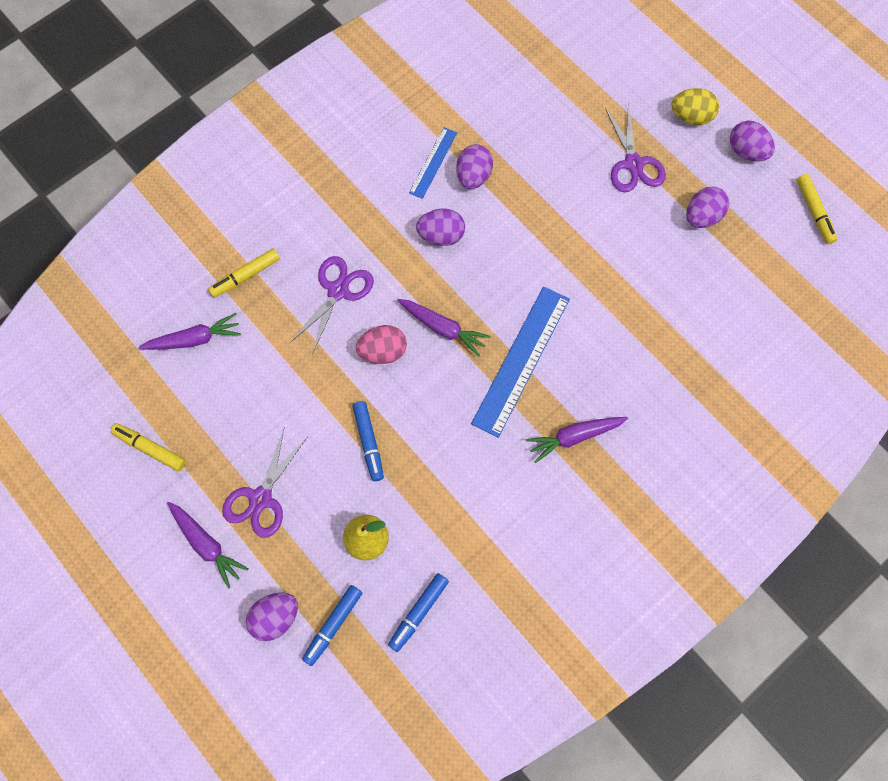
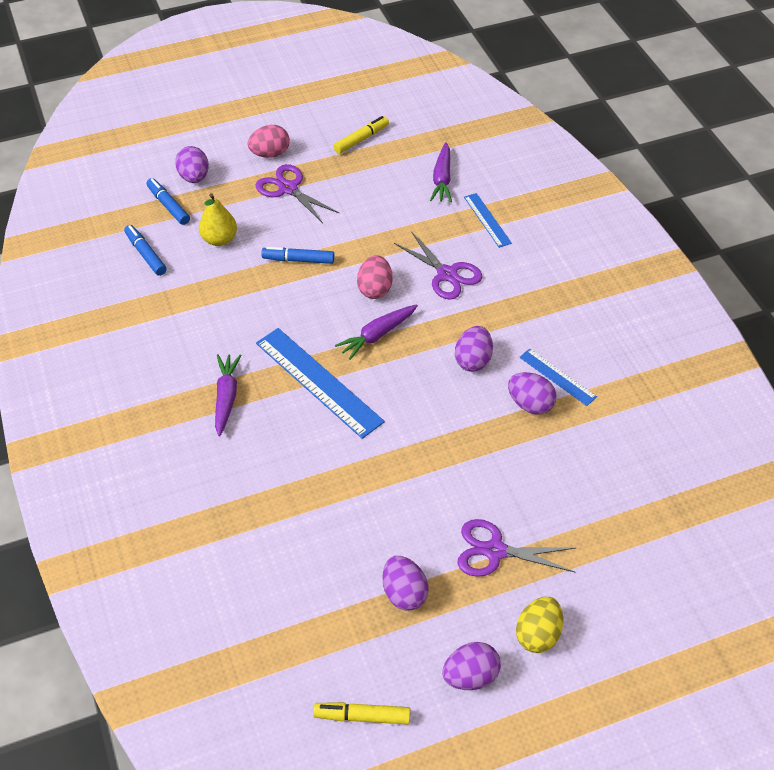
camera: 110 degrees right, 20 degrees down
(206, 544) = (270, 154): purple carrot -> pink egg
(245, 276) = (487, 220): yellow marker -> blue ruler

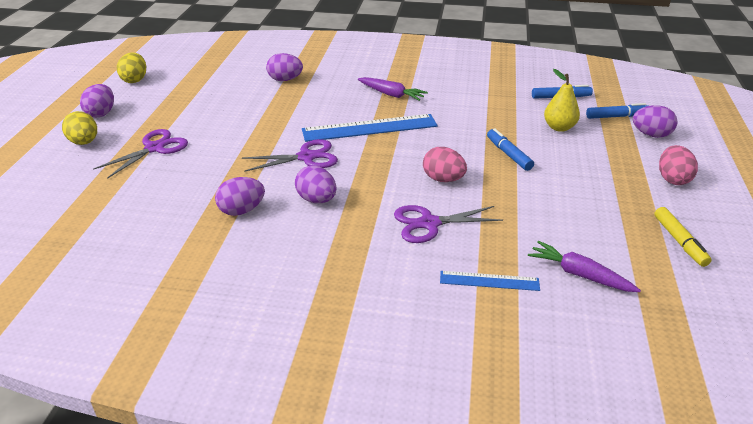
camera: 120 degrees right, 15 degrees down
(288, 188) = (611, 175): purple scissors -> purple scissors (306, 157)
(298, 260) = (508, 154): blue marker -> blue marker turned 60 degrees counterclockwise
(362, 716) = (135, 80): yellow marker -> yellow egg
(377, 335) = (390, 164): purple carrot -> none
(404, 593) = (177, 110): purple egg -> purple egg (285, 80)
(557, 377) = (250, 237): blue ruler -> none

